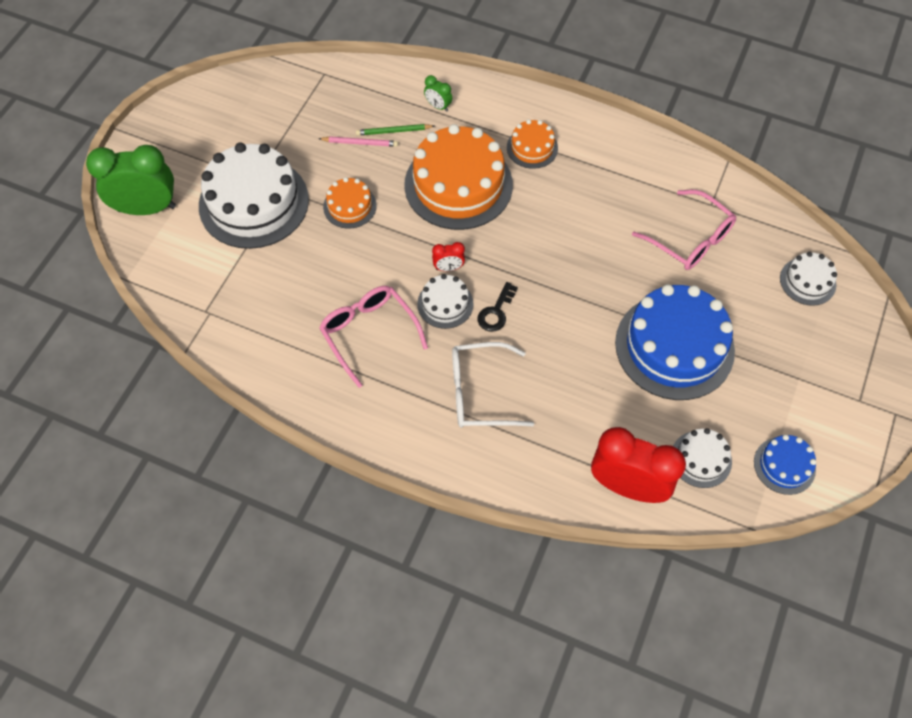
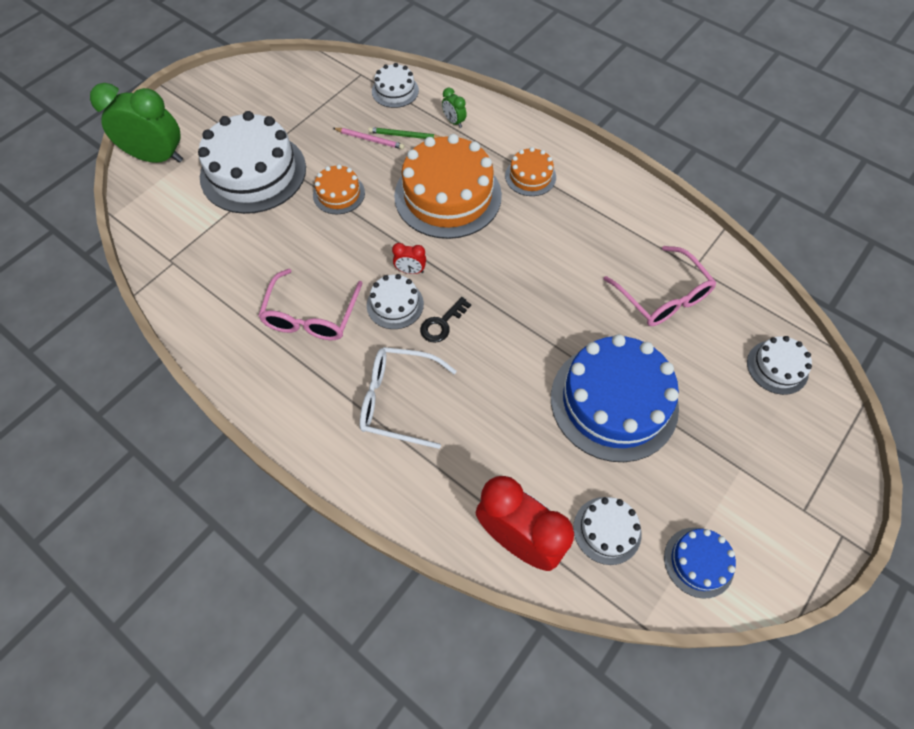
camera: 15 degrees right, 0 degrees up
(366, 85) = (395, 91): none -> white cake
(369, 333) = (311, 316): pink glasses -> pink glasses turned 150 degrees counterclockwise

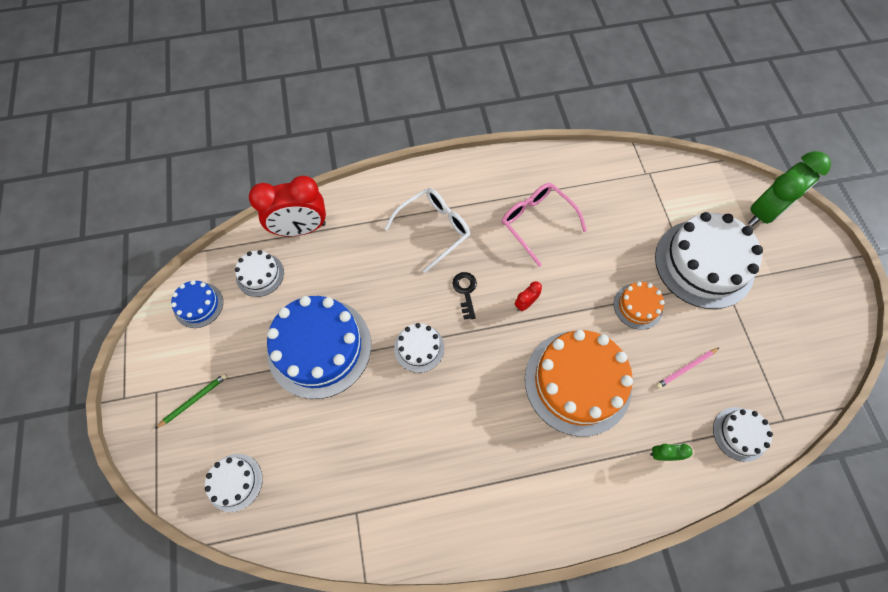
camera: 130 degrees right, 5 degrees up
(395, 304) = (505, 275): white cake -> white cake (419, 348)
(404, 135) = (672, 399): green pencil -> green pencil (194, 400)
(530, 176) = (549, 465): orange cake -> none
(662, 296) = (356, 458): pink glasses -> none

